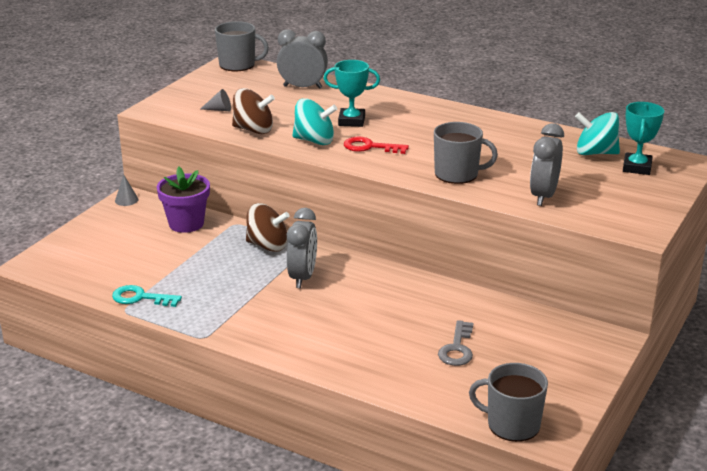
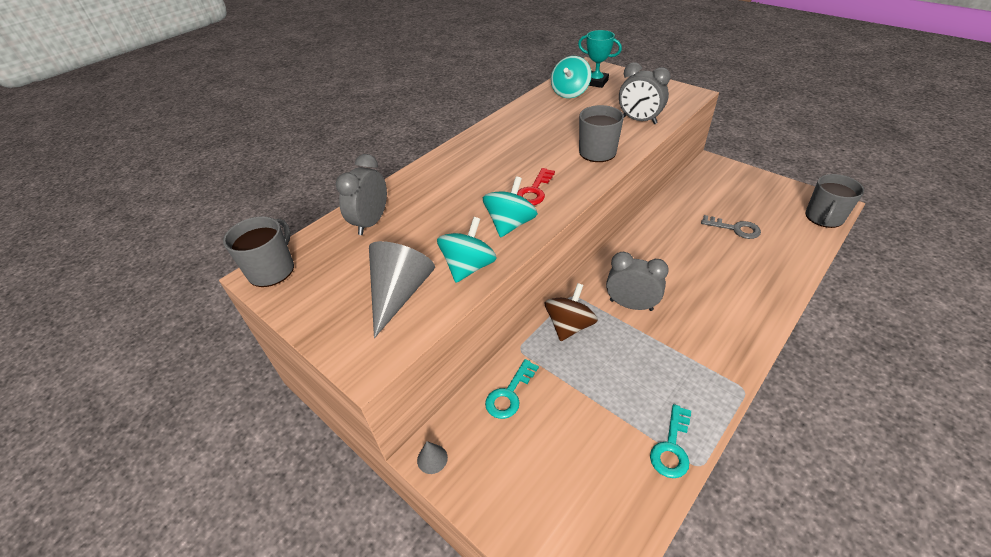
camera: 75 degrees left, 15 degrees up
(186, 223) = (509, 394): purple flower pot -> turquoise key
(219, 109) = (399, 293): grey cone -> grey cone, size x2.28
(253, 130) = (469, 267): brown spinning top -> turquoise spinning top
(351, 121) = (472, 197): turquoise trophy -> none

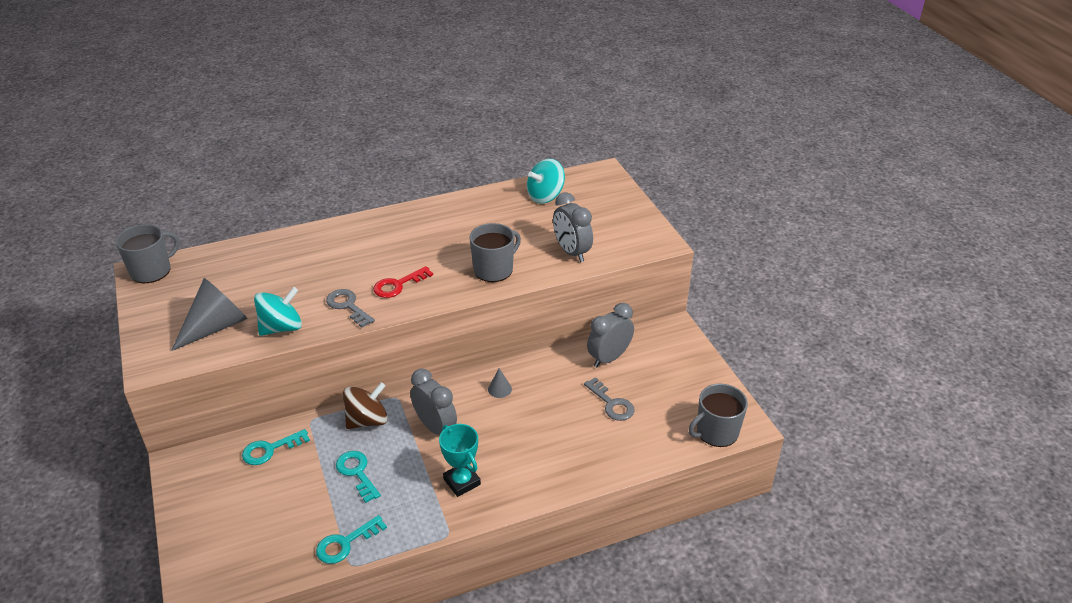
camera: 25 degrees right, 5 degrees down
(371, 222) = (250, 260): grey clock -> grey clock (609, 358)
(432, 459) = (177, 466): grey cone -> grey cone (499, 389)
(510, 224) = (348, 306): turquoise spinning top -> grey key
(596, 82) = (585, 193): turquoise trophy -> turquoise trophy (462, 482)
(610, 375) = (357, 473): none -> turquoise key

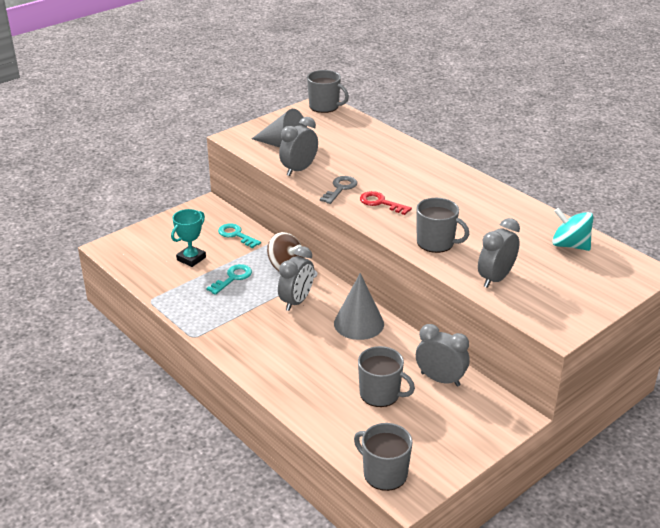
camera: 70 degrees right, 5 degrees down
(281, 327) = (299, 170): turquoise spinning top -> grey clock
(345, 543) = (167, 292): turquoise key -> none
(462, 482) = (247, 330): turquoise trophy -> turquoise trophy (191, 259)
(499, 389) = (359, 323): grey cone -> grey cone, size x2.28
(612, 404) = (380, 394): grey key -> grey mug

